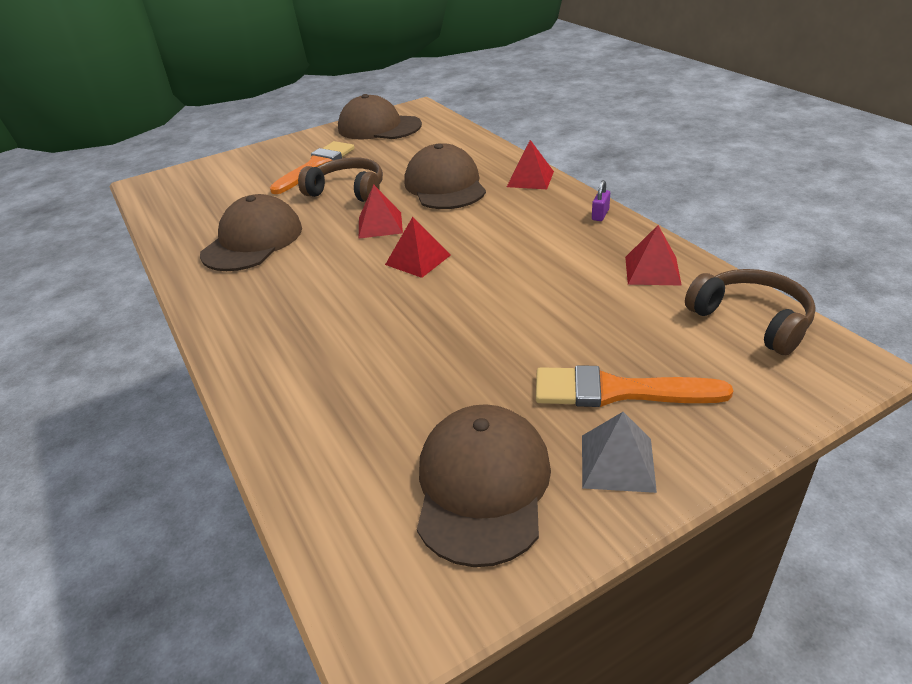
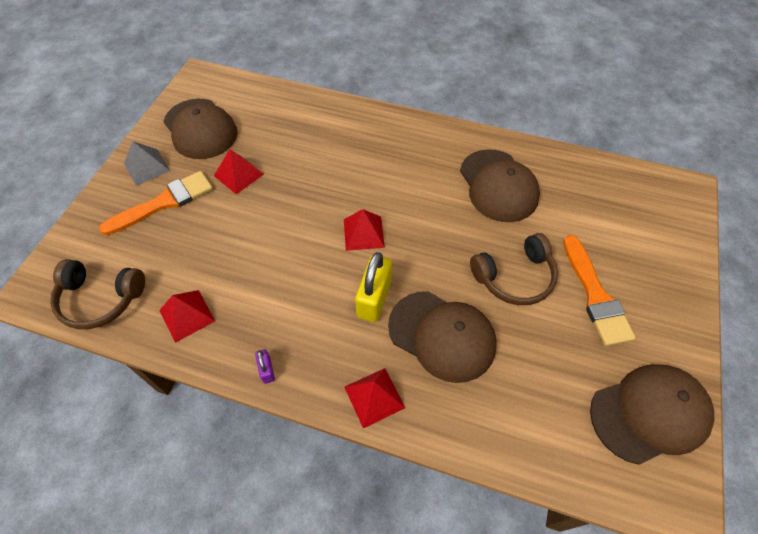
camera: 135 degrees right, 20 degrees up
(380, 225) = (433, 252): red pyramid -> red pyramid (238, 175)
(467, 219) = (374, 298): none -> yellow padlock

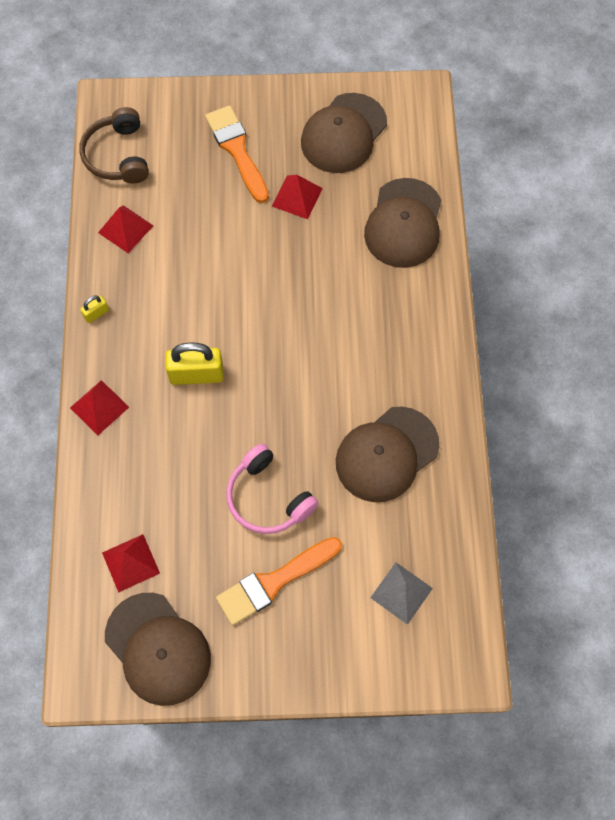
camera: 70 degrees right, 10 degrees up
(147, 167) = (273, 113): grey pyramid -> grey pyramid (401, 592)
(164, 202) = (237, 150): orange brush -> orange brush turned 150 degrees counterclockwise
(267, 370) = (96, 313): purple padlock -> yellow padlock
(363, 233) = (269, 339): red pyramid -> red pyramid (131, 563)
(442, 335) = (177, 446): brown cap -> brown cap (404, 223)
(514, 277) = (268, 498): brown headphones -> pink headphones

